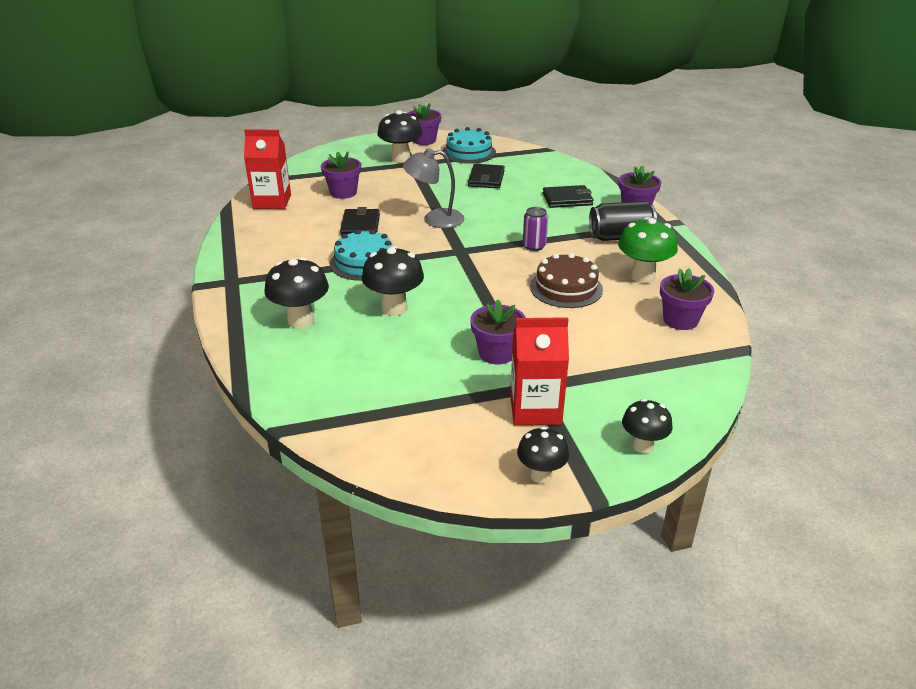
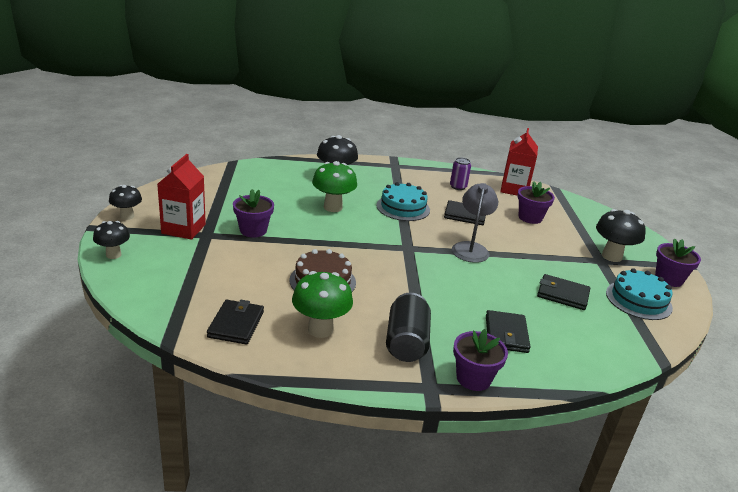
camera: 100 degrees right, 5 degrees down
(394, 308) = (333, 207): black mushroom -> green mushroom
(534, 246) = (404, 285): purple can -> purple can (458, 187)
(680, 320) = (236, 324): purple flower pot -> black wallet

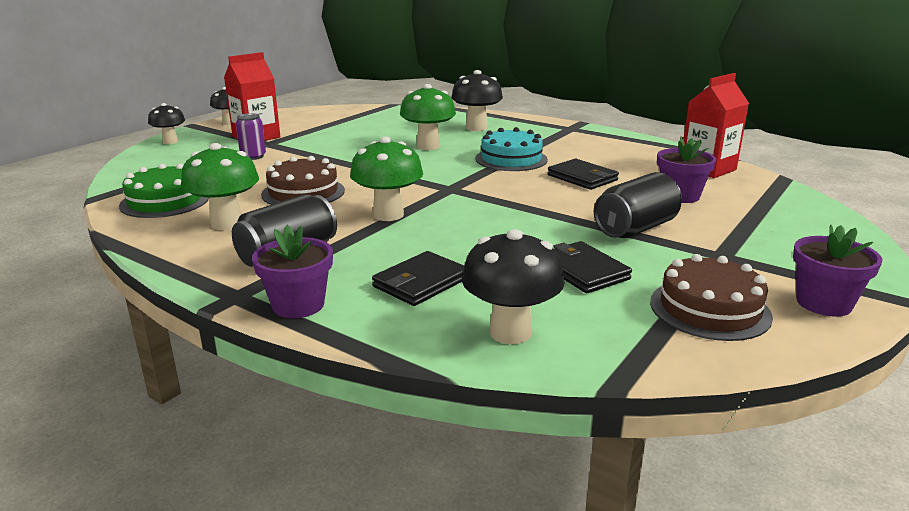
camera: 40 degrees right, 5 degrees down
(236, 324) = (165, 201): black wallet -> green cake
(253, 230) = (314, 148): purple flower pot -> none
(408, 285) = (388, 215): none -> green mushroom
(458, 187) = (622, 155): purple can -> purple can (253, 156)
(471, 248) = (531, 204): grey lamp -> none
(543, 252) = (635, 229): none -> black can
(611, 256) = (752, 256): black mushroom -> black mushroom (510, 332)
(638, 300) = (709, 309): turquoise cake -> brown cake

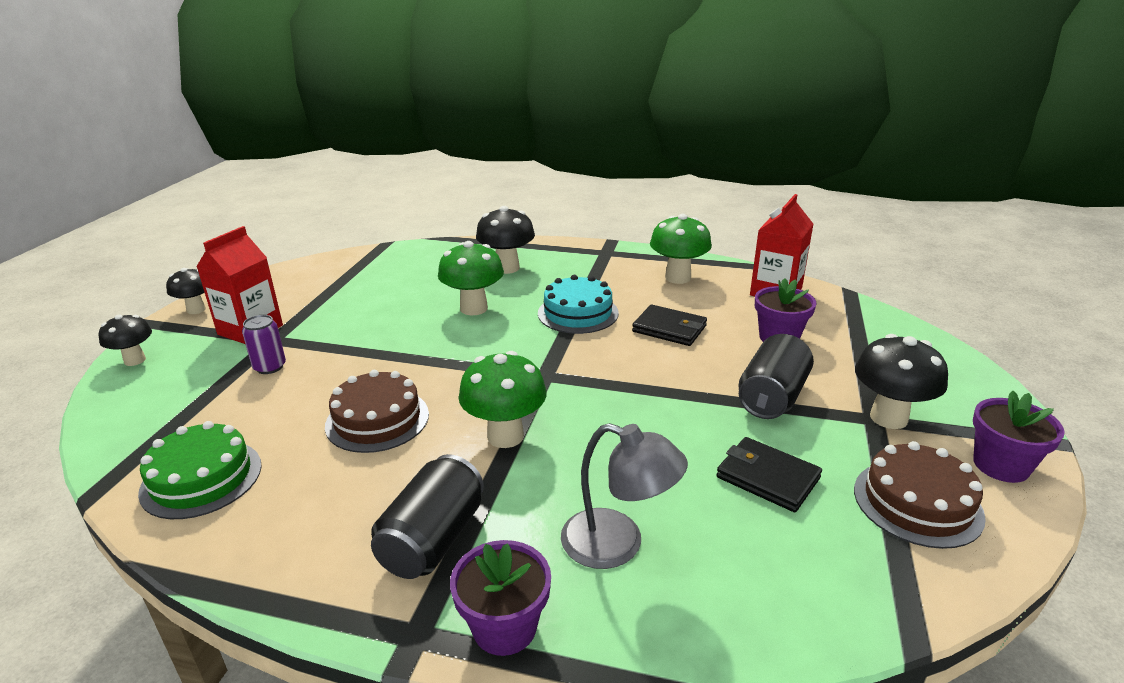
camera: 20 degrees left, 5 degrees up
(226, 223) = (315, 500): green mushroom -> green mushroom (678, 278)
(421, 282) = (618, 544): black wallet -> grey lamp
(510, 332) = (764, 599): black mushroom -> black mushroom (888, 418)

